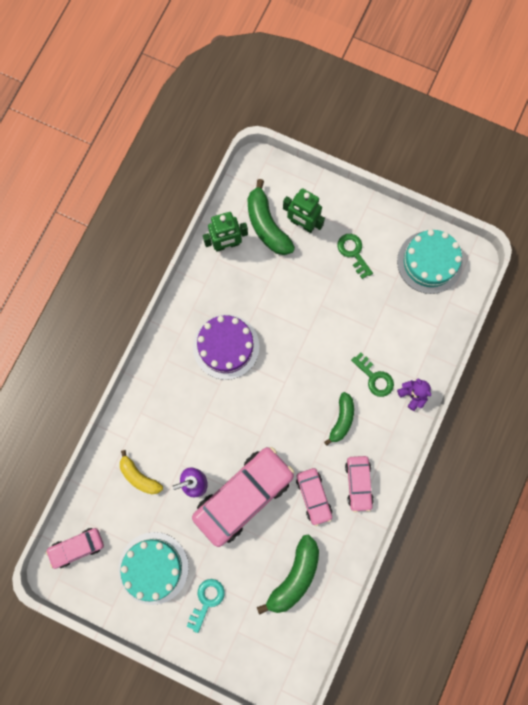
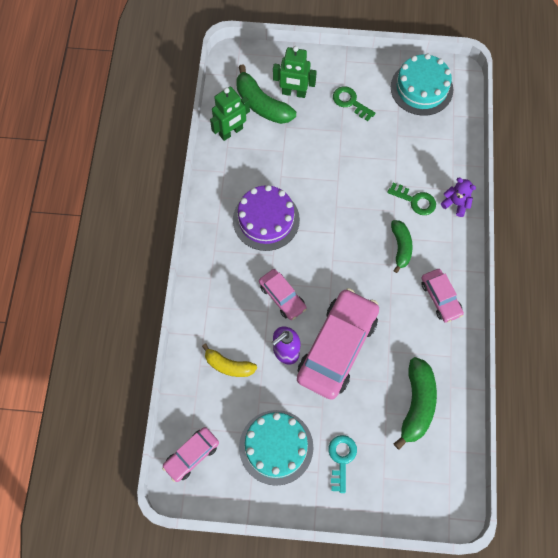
camera: 20 degrees left, 10 degrees down
(313, 496) = (403, 324): pink car -> pink car (282, 297)

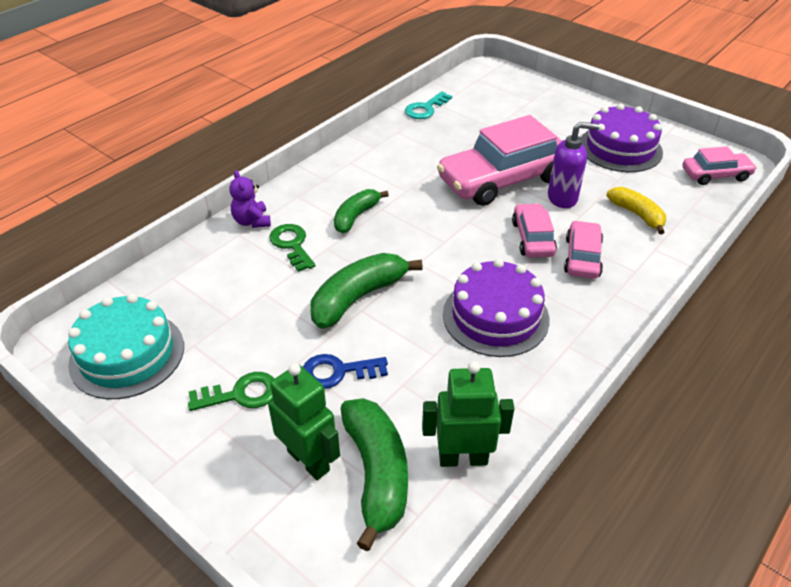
camera: 145 degrees left, 25 degrees down
(276, 447) = (620, 148): turquoise cake -> purple cake
(318, 139) = (338, 372): none -> blue key
(341, 459) = (560, 121): turquoise key -> turquoise key (425, 109)
(350, 102) = (241, 394): green key -> green key turned 90 degrees counterclockwise
(416, 404) = (460, 121): green banana -> green banana (358, 297)
(440, 298) = (361, 166): pink car -> pink car (582, 257)

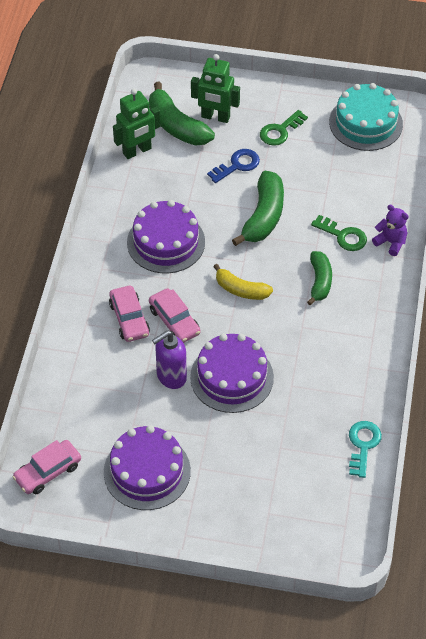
camera: 150 degrees right, 10 degrees up
(503, 179) = (232, 377): pink car -> purple cake
(637, 215) = (103, 385): yellow banana -> yellow banana (241, 290)

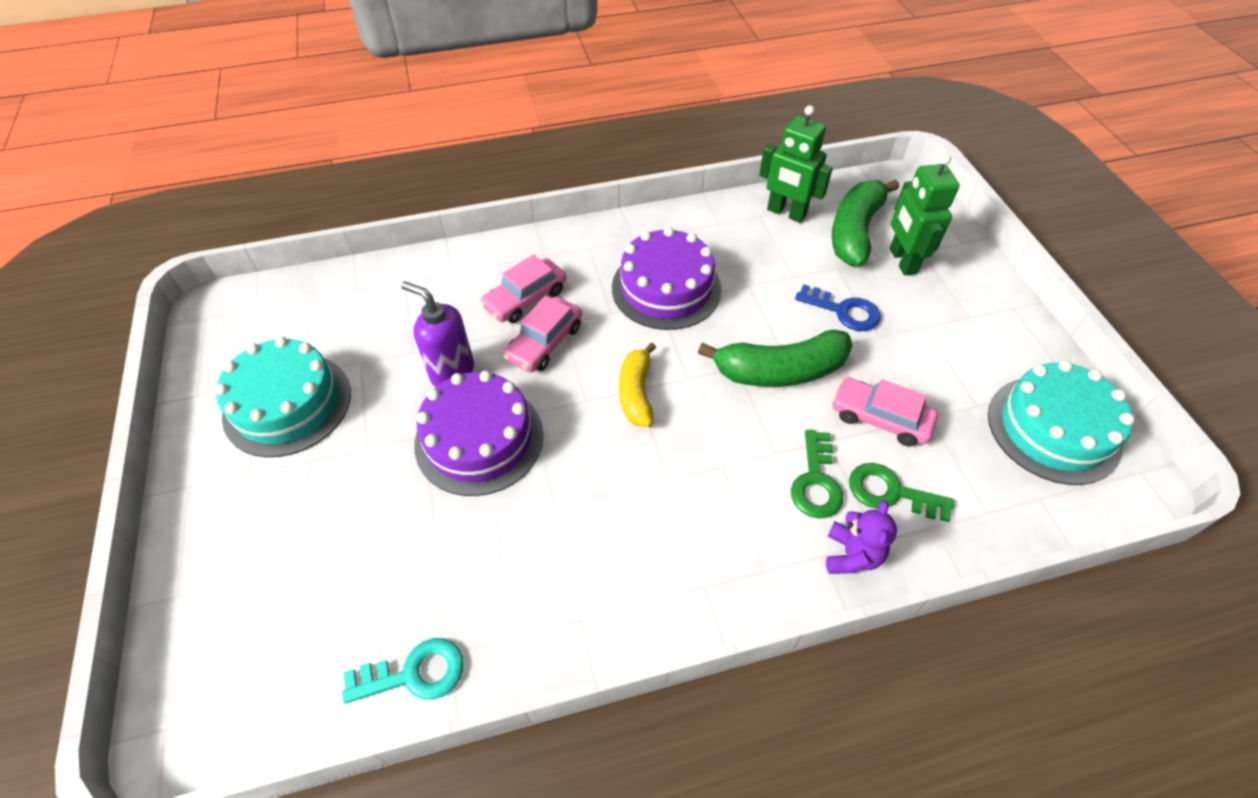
camera: 65 degrees right, 0 degrees up
(48, 472) = (264, 310): pink car -> pink car (880, 418)
(147, 471) = (287, 404): purple cake -> turquoise cake
(280, 131) = (941, 334): green key -> green key (891, 492)
(319, 282) = (709, 483): green banana -> none

